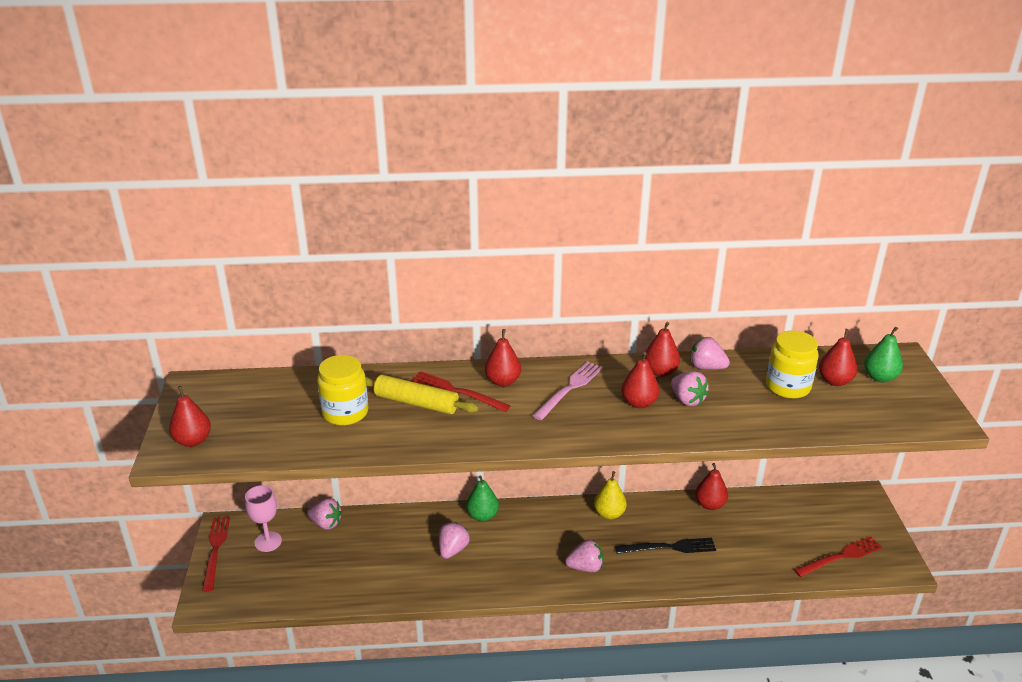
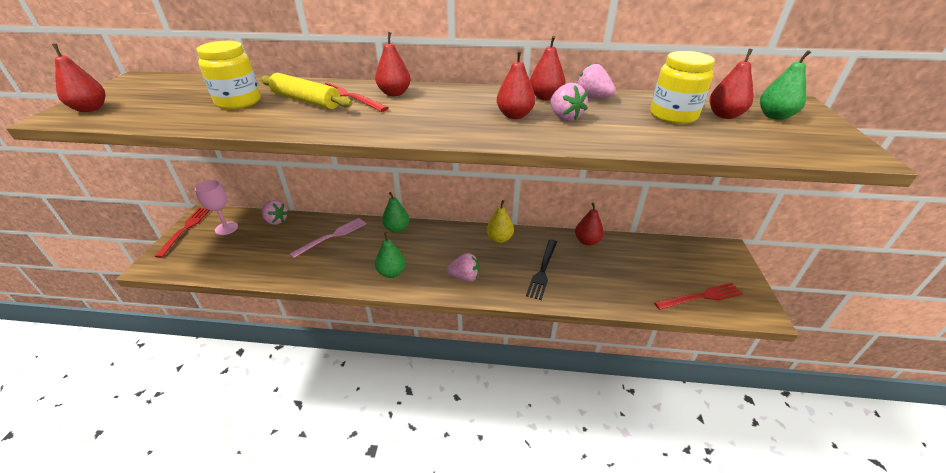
camera: 10 degrees right, 5 degrees up
(452, 550) = (361, 250): pink strawberry -> none
(500, 573) = (392, 273): none -> green pear
(569, 389) = (452, 102): pink fork -> pink fork (332, 236)
(669, 547) = (543, 270): black fork -> black fork turned 105 degrees clockwise

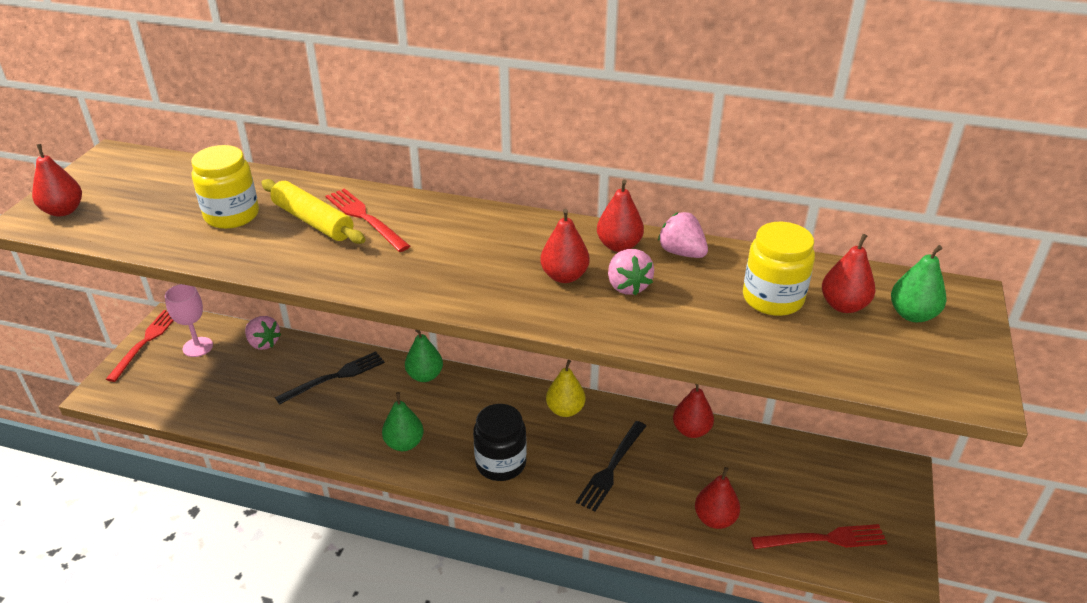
camera: 10 degrees right, 0 degrees up
(332, 236) = (334, 377): pink fork -> black fork
(394, 93) = (425, 218): red pear -> red pear (715, 519)
(465, 277) = (501, 463): pink strawberry -> black jar

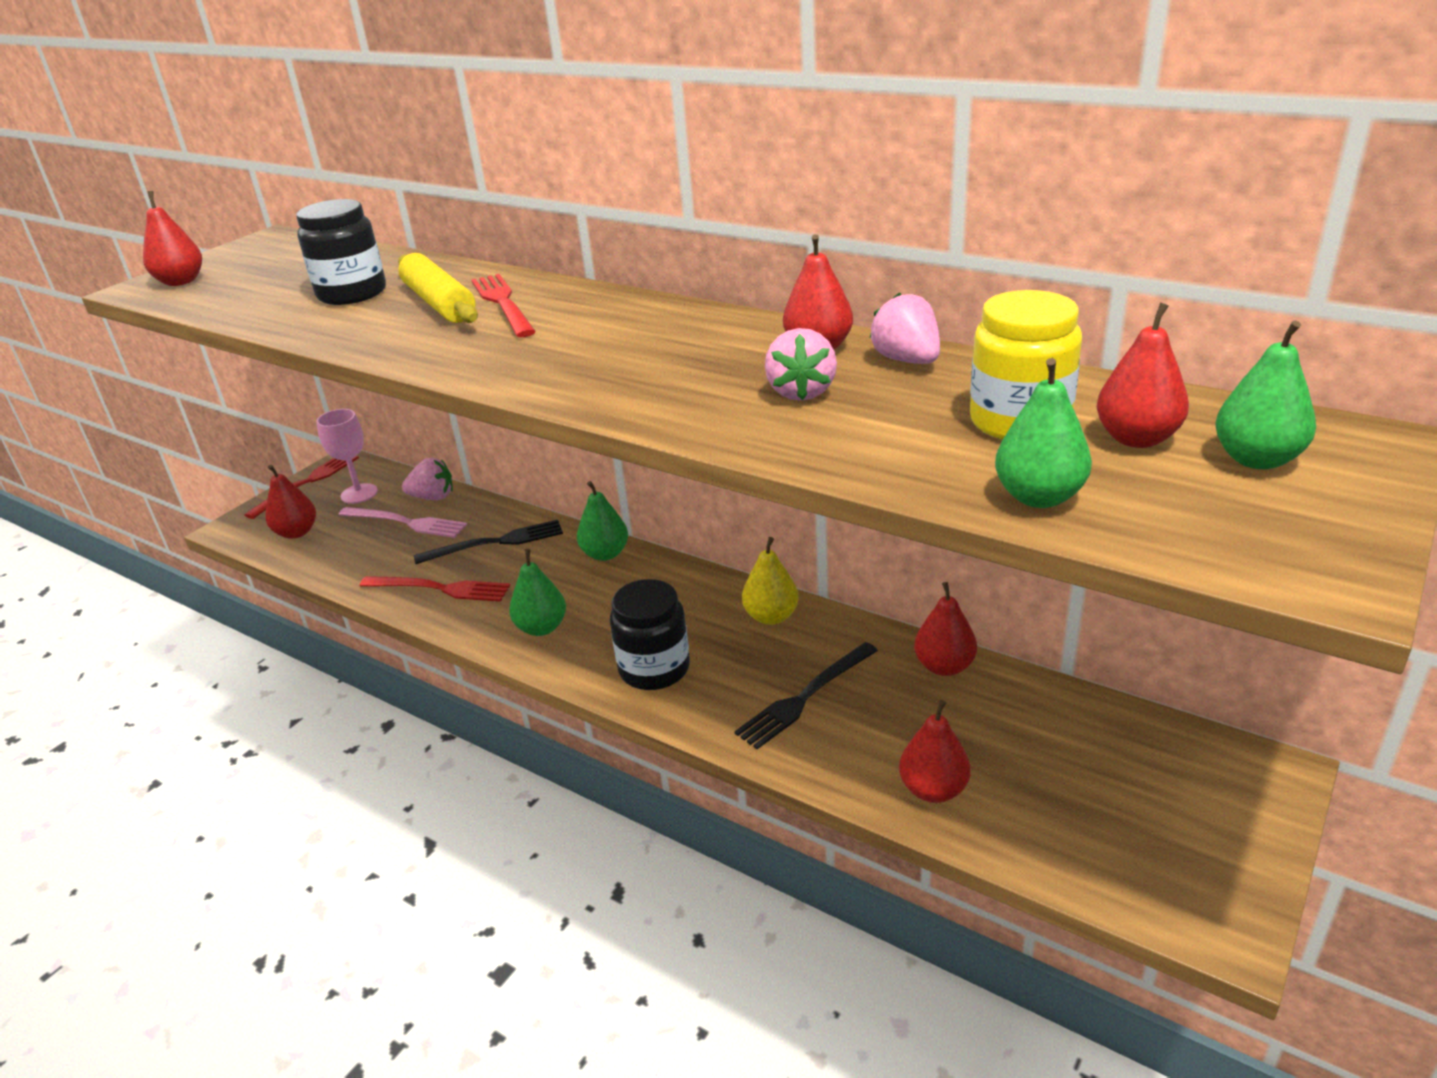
camera: 20 degrees right, 5 degrees down
(232, 215) = (352, 293): yellow jar -> black jar
(252, 369) = (406, 523): none -> pink fork
(263, 343) = (433, 497): pink strawberry -> pink strawberry turned 60 degrees counterclockwise
(564, 276) = (718, 375): red pear -> red pear (297, 532)
(808, 357) = (1039, 497): none -> green pear
(823, 539) = (1102, 849): red fork -> red fork (439, 589)

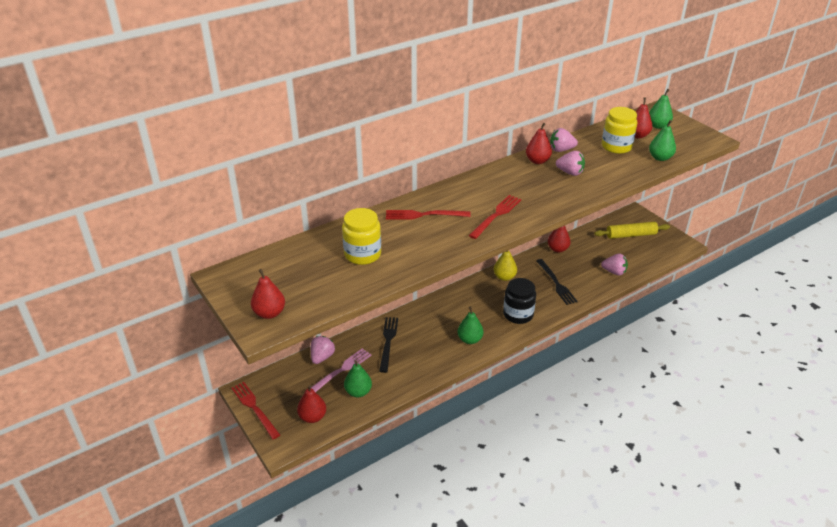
camera: 70 degrees left, 5 degrees up
(352, 293) = (362, 254): black jar -> yellow jar
(359, 494) = (290, 386): pink goblet -> none
(439, 303) = (405, 231): yellow rolling pin -> yellow rolling pin (631, 235)
(439, 589) = (415, 367): red fork -> red fork (496, 215)
(605, 554) = (426, 309): green pear -> green pear (358, 392)
(933, 789) = (614, 272): red pear -> pink strawberry

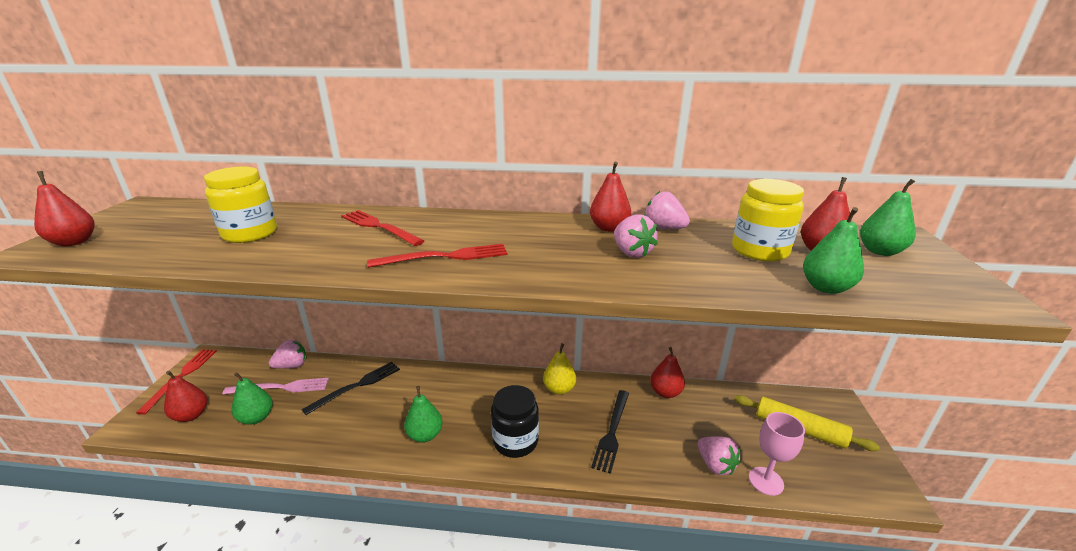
camera: 40 degrees right, 10 degrees down
(639, 267) = (766, 481): none -> pink goblet

